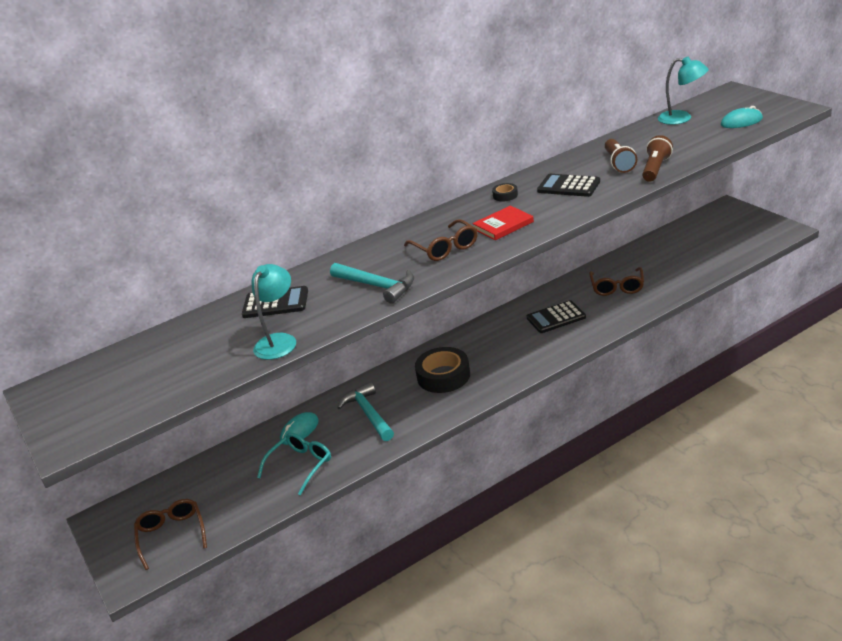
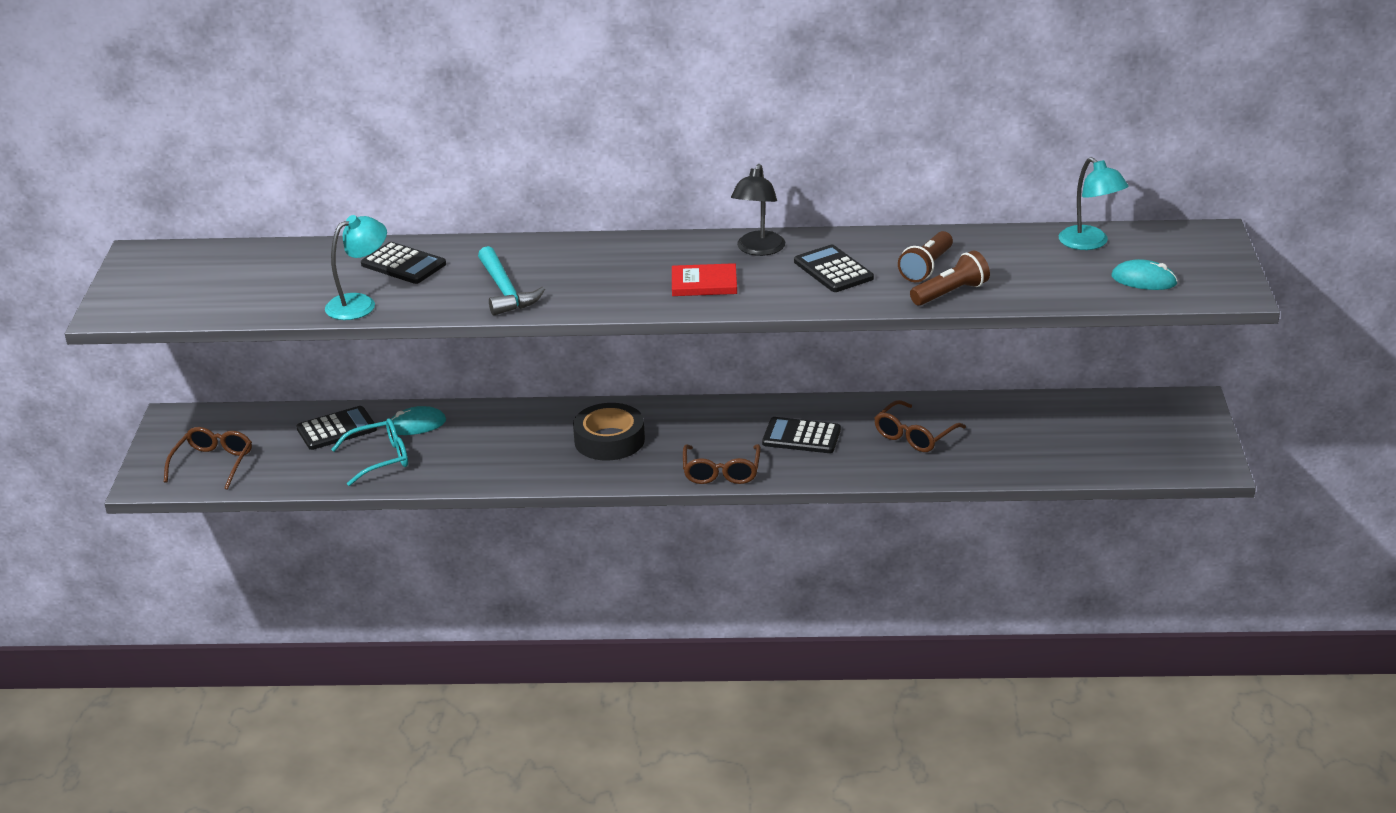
camera: 30 degrees right, 0 degrees up
(243, 462) = (336, 429): none -> black calculator
(368, 414) = (495, 441): turquoise hammer -> none
(445, 248) = (617, 281): brown glasses -> brown glasses (721, 472)
(505, 195) = (758, 249): black tape -> black lamp

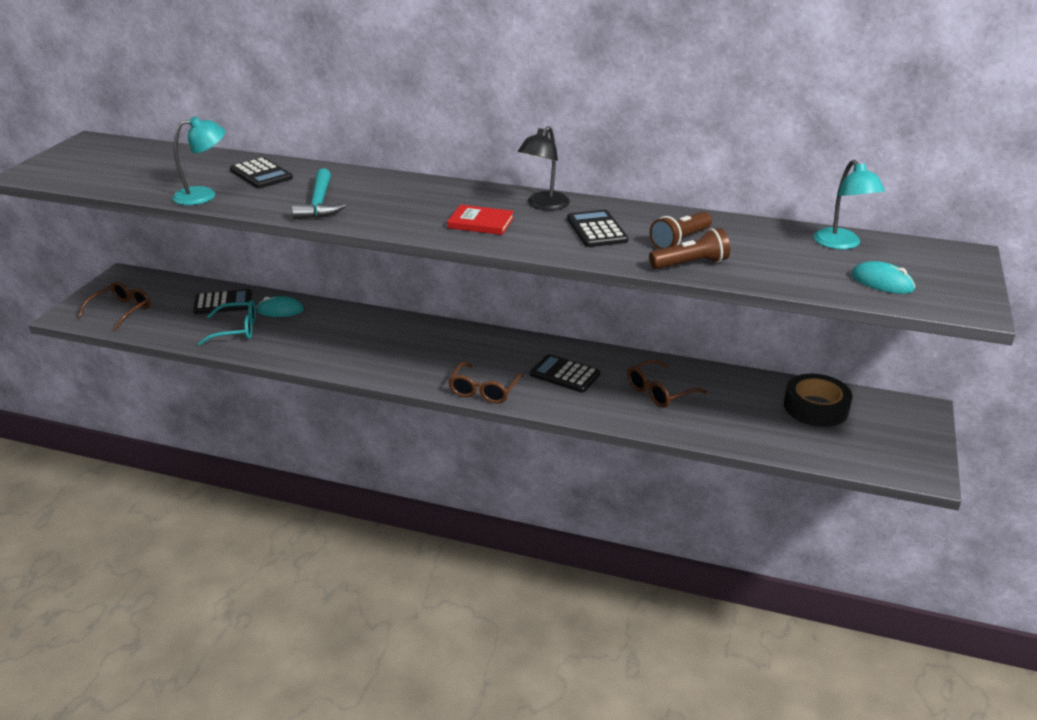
camera: 15 degrees right, 0 degrees up
(609, 440) = (412, 348): black tape -> black tape (816, 407)

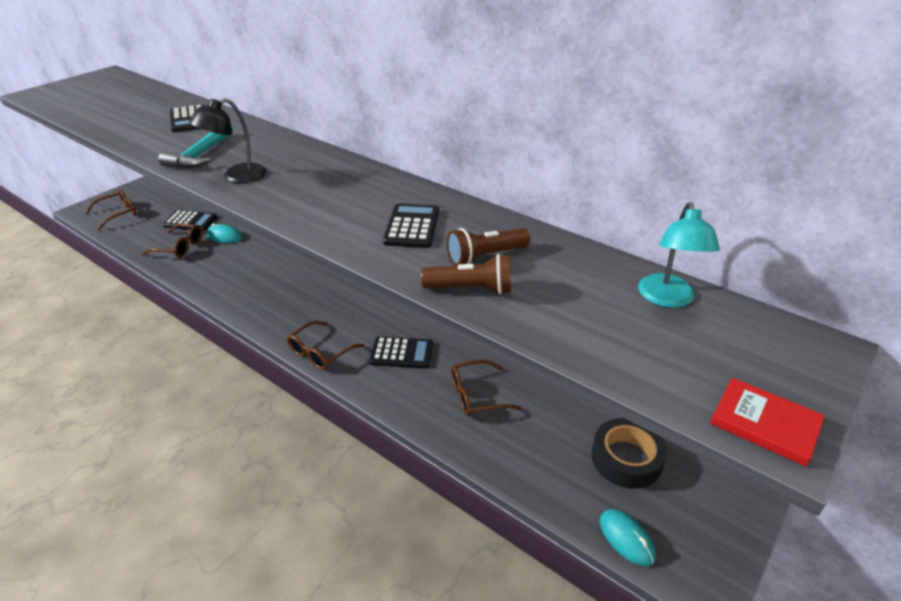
camera: 20 degrees right, 5 degrees up
(204, 195) = (125, 132): turquoise lamp -> none
(236, 330) = (180, 247): turquoise glasses -> brown glasses
(480, 223) = (312, 198): red book -> red book (764, 423)
(543, 205) = (388, 189): black lamp -> black lamp (236, 176)
(565, 374) = (402, 353): black calculator -> black calculator turned 135 degrees clockwise
(882, 282) = (681, 366): turquoise mouse -> turquoise mouse (626, 538)

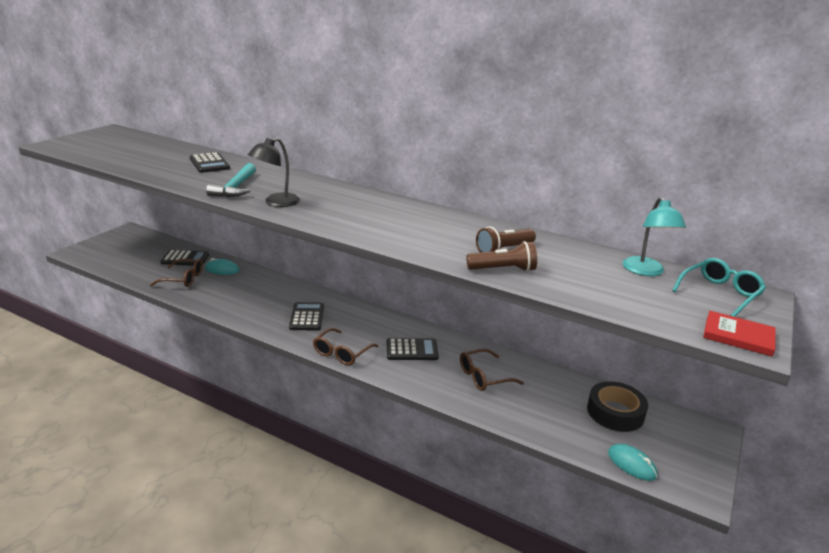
camera: 10 degrees left, 10 degrees down
(118, 214) = (112, 254): brown glasses -> none
(412, 226) = (438, 233): black calculator -> black calculator (307, 317)
(762, 343) = (719, 293): none -> turquoise glasses

